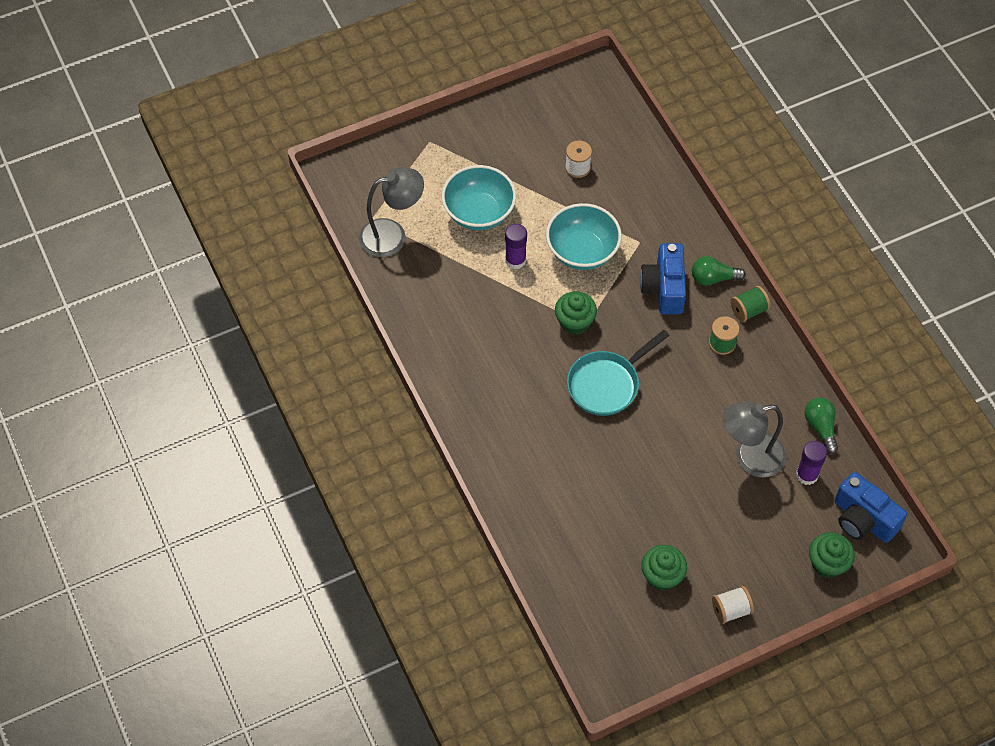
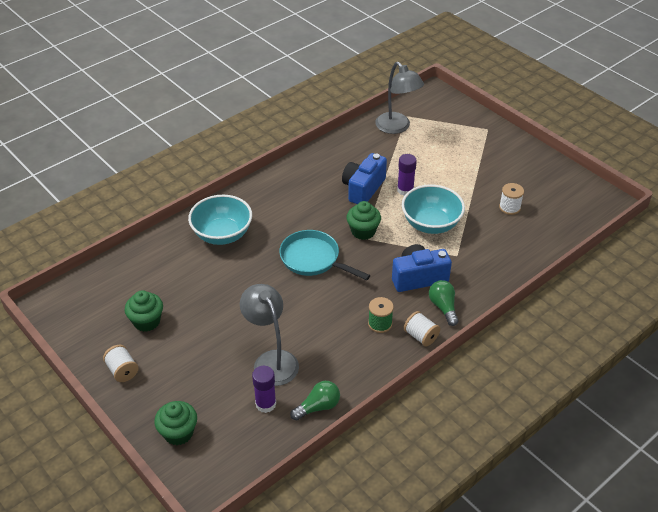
camera: 75 degrees right, 15 degrees down
(479, 212) = (438, 164): turquoise bowl -> turquoise bowl (222, 234)
(748, 310) = (421, 336): green spool -> white spool
(863, 519) = (230, 454): blue camera -> blue camera (363, 189)

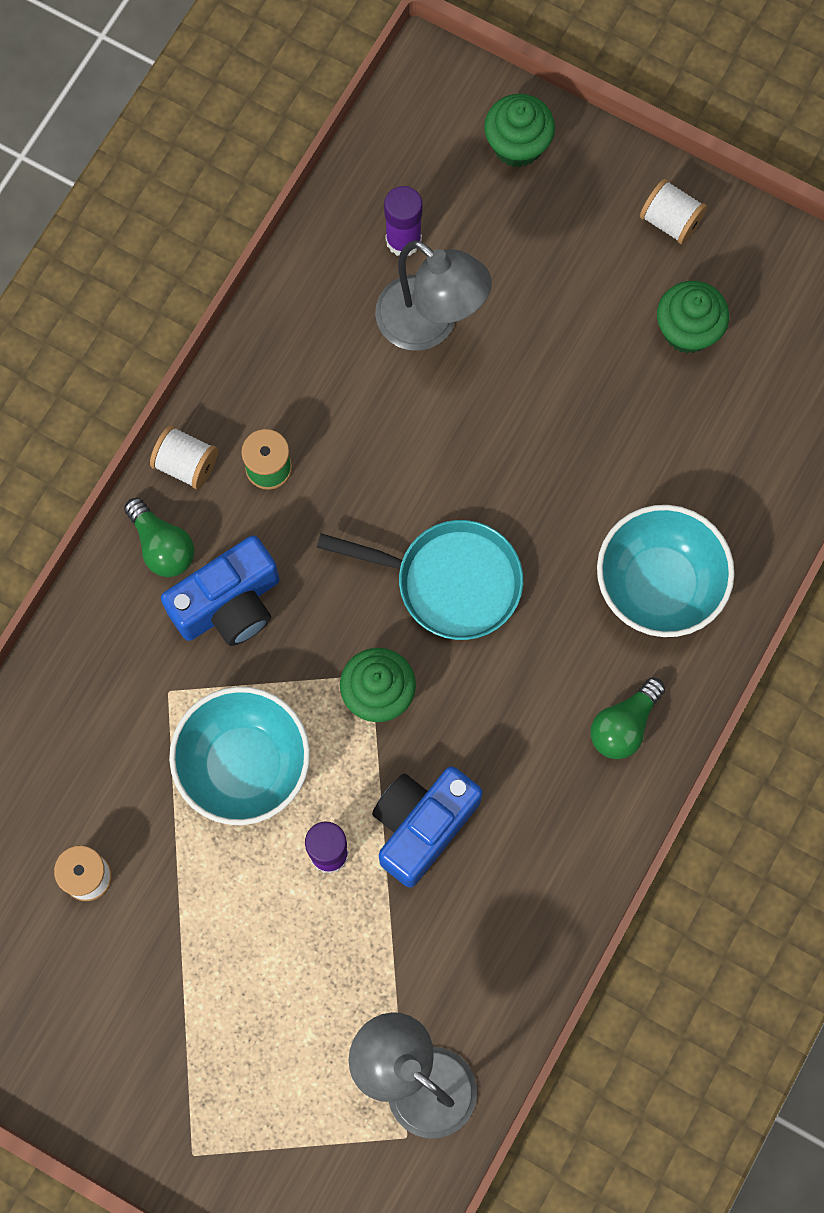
camera: 160 degrees right, 30 degrees up
(318, 407) = (315, 263): green light bulb -> green light bulb (624, 725)
(363, 189) = (422, 825): blue camera -> blue camera turned 150 degrees counterclockwise

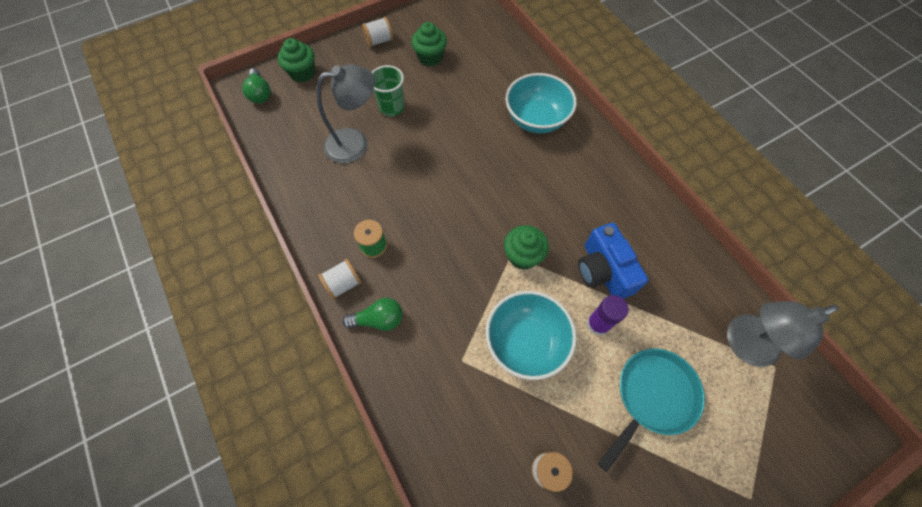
camera: 60 degrees left, 10 degrees down
(229, 604) = (432, 302): blue camera -> none
(403, 240) = (308, 133): purple glue stick -> none
(450, 582) = (485, 196): turquoise pan -> turquoise pan (652, 397)
(536, 335) = (391, 107): none -> green cup
(624, 725) = (595, 163): green light bulb -> green light bulb (260, 93)

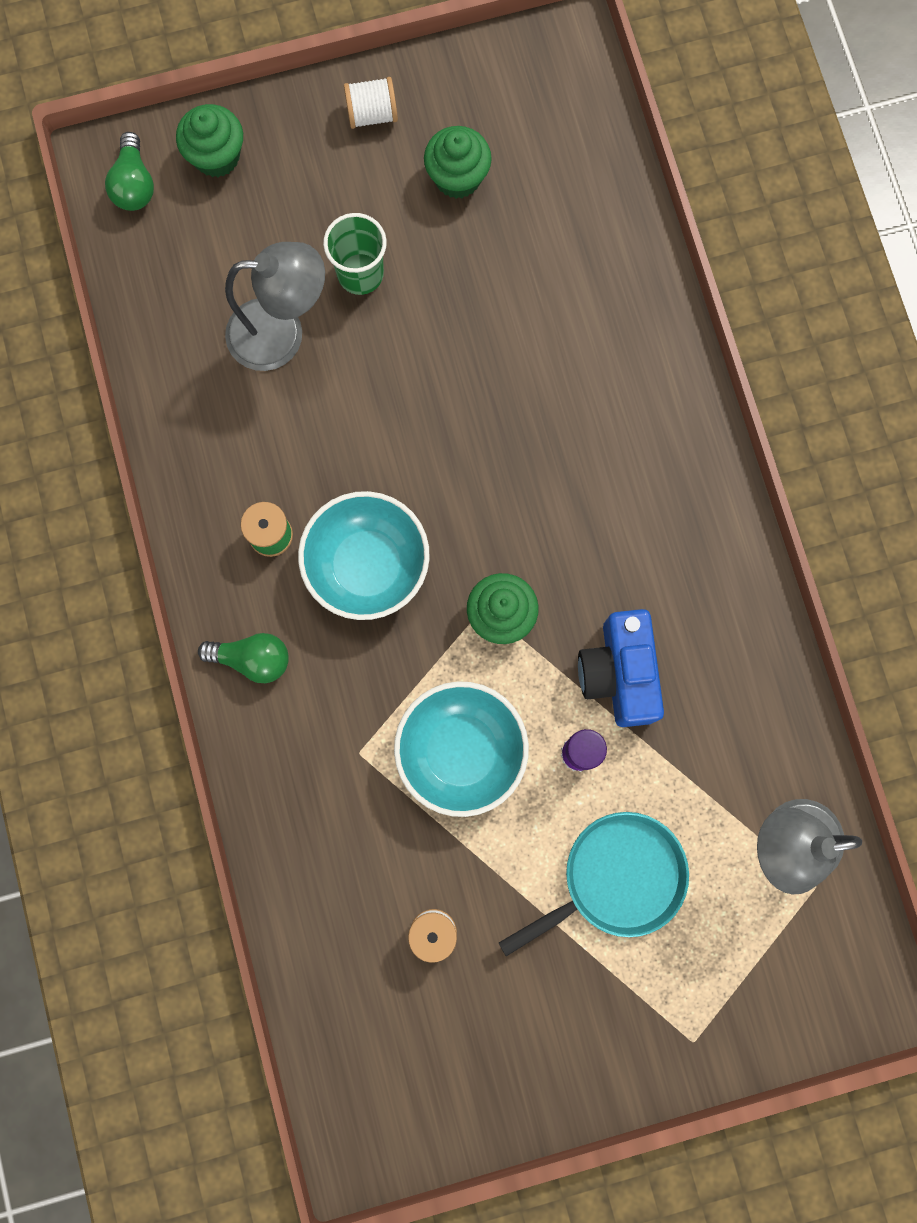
camera: 15 degrees right, 15 degrees up
(343, 283) = (211, 587): white spool -> none
(536, 119) = (609, 364): turquoise bowl -> turquoise bowl (367, 565)

